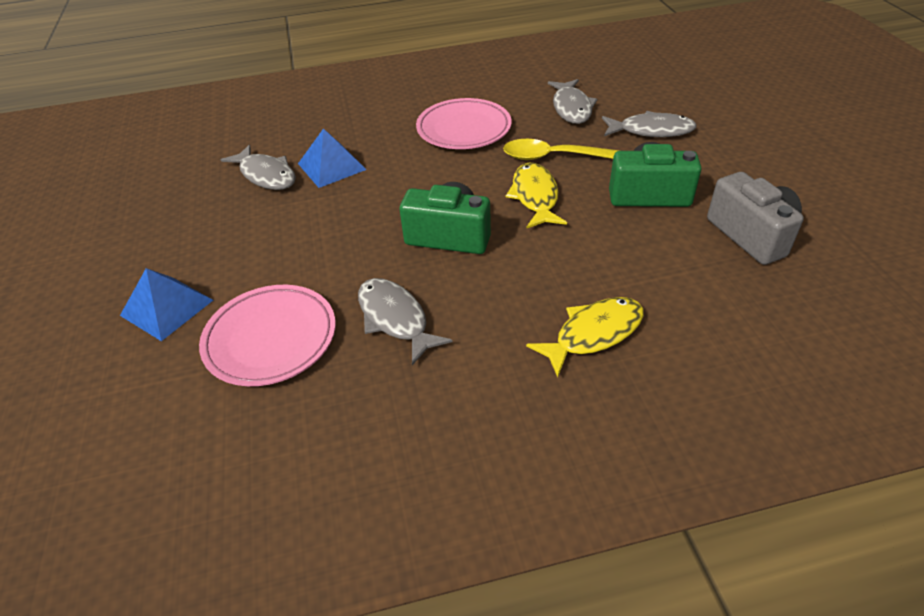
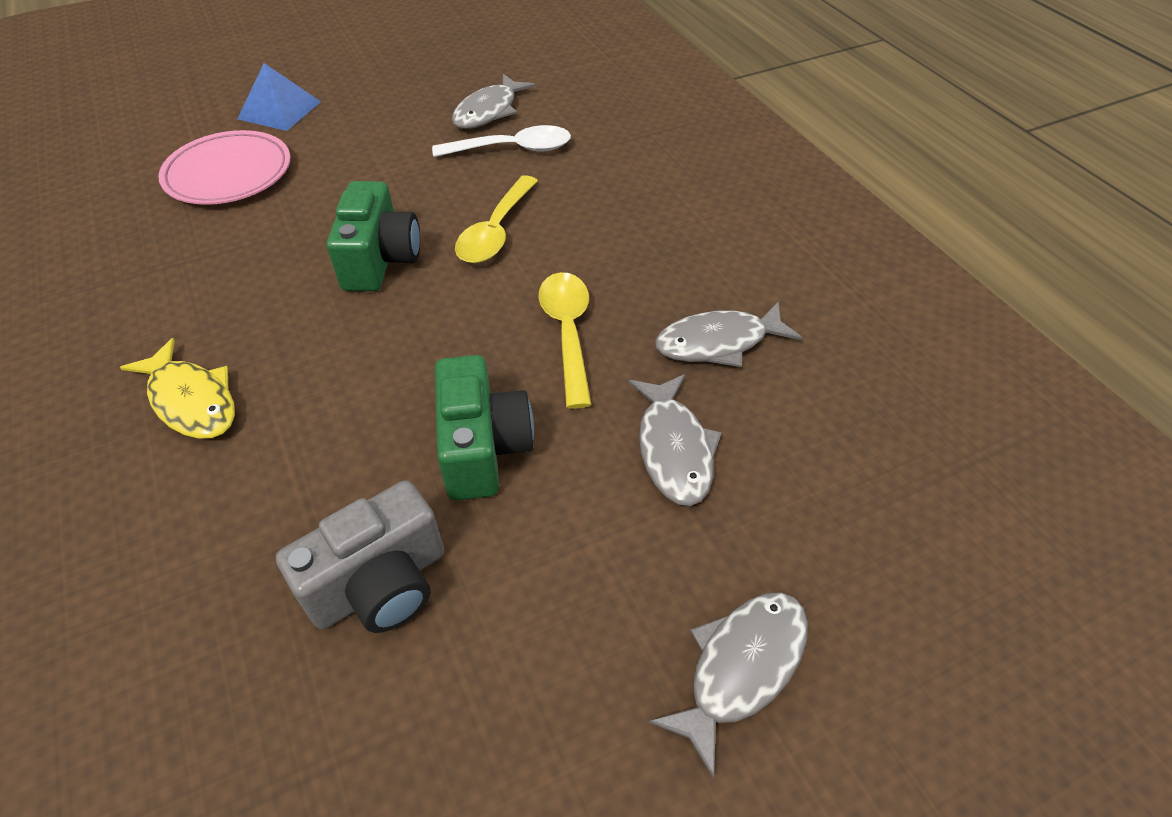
camera: 75 degrees right, 5 degrees up
(331, 166) = (512, 149): blue pyramid -> white spoon
(395, 319) = (243, 243): grey fish -> grey fish (741, 667)
(435, 179) = (496, 231): none -> yellow spoon
(464, 129) = (622, 238): pink plate -> none
(535, 196) = (466, 324): yellow fish -> none

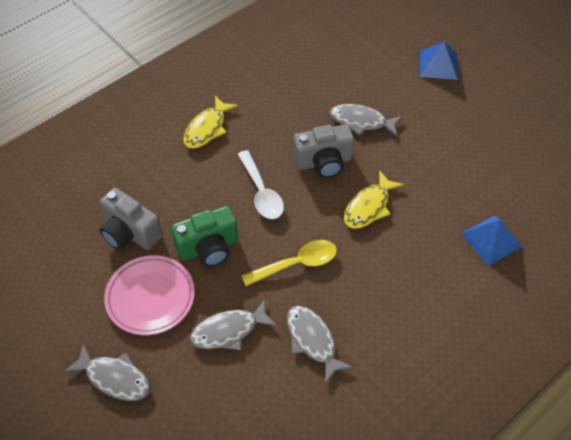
camera: 75 degrees right, 5 degrees up
(229, 174) = (368, 69): pink plate -> pink plate (150, 297)
(380, 260) = (323, 162): green camera -> grey camera
(489, 111) = (491, 167): grey fish -> grey fish (361, 122)
(496, 231) = (368, 207): yellow spoon -> yellow fish
(512, 149) = (454, 192): white spoon -> white spoon (261, 192)
(604, 138) = (491, 240): none -> blue pyramid

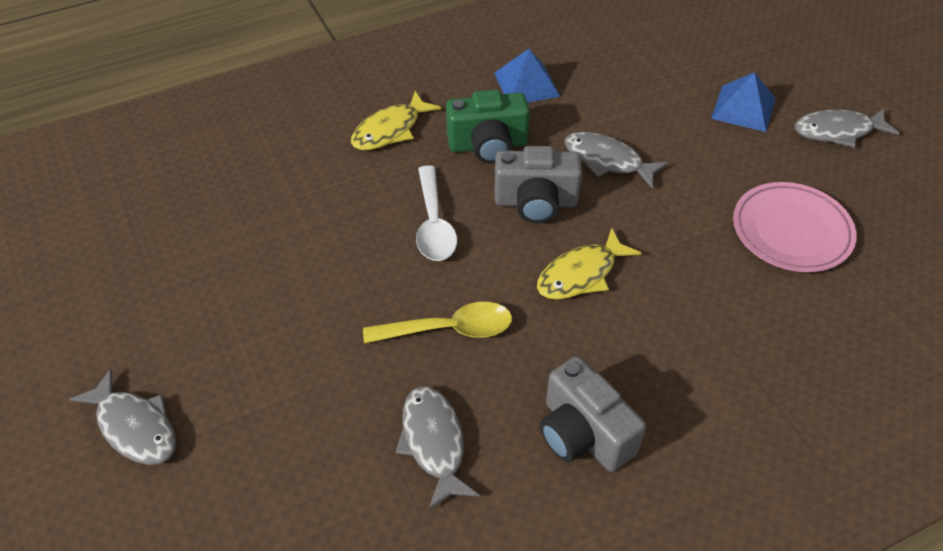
camera: 15 degrees right, 5 degrees down
(130, 232) = (236, 239): grey camera -> grey camera (583, 434)
(150, 297) = (228, 329): pink plate -> pink plate (791, 231)
(208, 248) = (333, 281): green camera -> green camera (488, 145)
(228, 331) = (318, 400): grey fish -> grey fish (837, 131)
(491, 240) = (755, 359): blue pyramid -> blue pyramid (526, 84)

